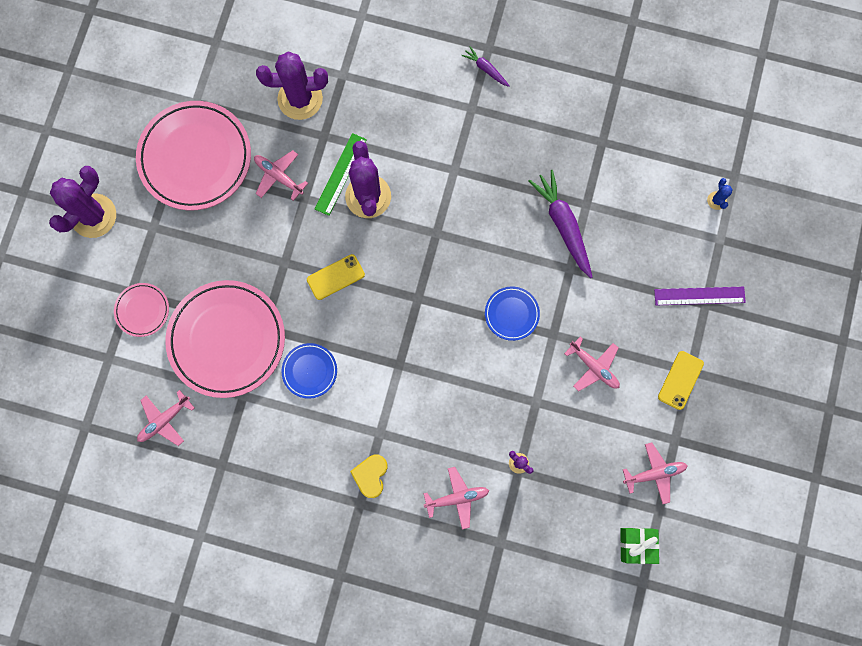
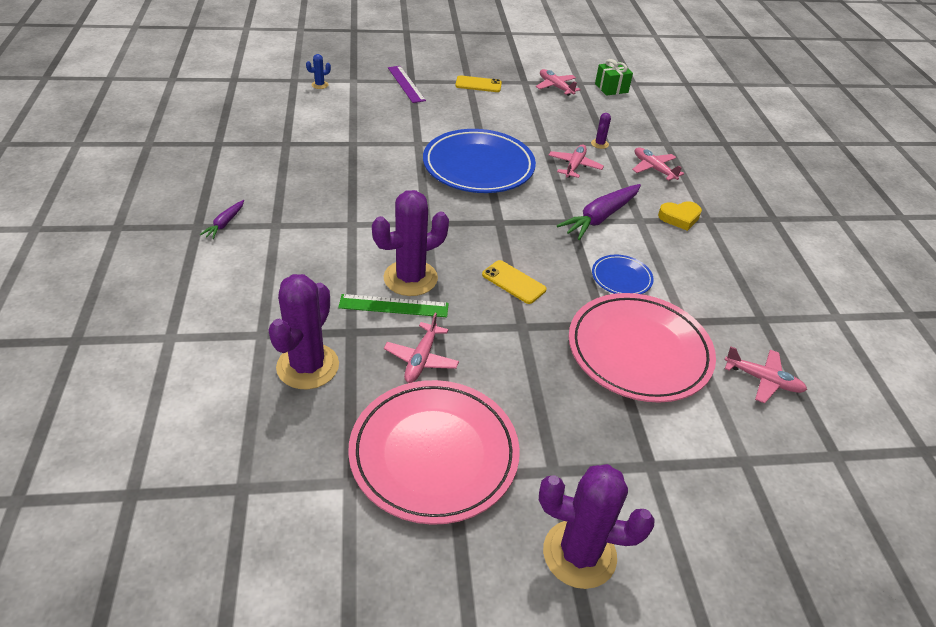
camera: 115 degrees left, 35 degrees down
(142, 310) = (664, 444): pink plate -> none
(300, 99) = (308, 366): purple cactus -> purple cactus turned 45 degrees clockwise
(511, 314) = (478, 166): blue plate -> blue plate, size x2.14
(563, 225) = (379, 152): purple carrot -> purple carrot (600, 217)
(594, 367) = (495, 121): pink plane -> pink plane (574, 166)

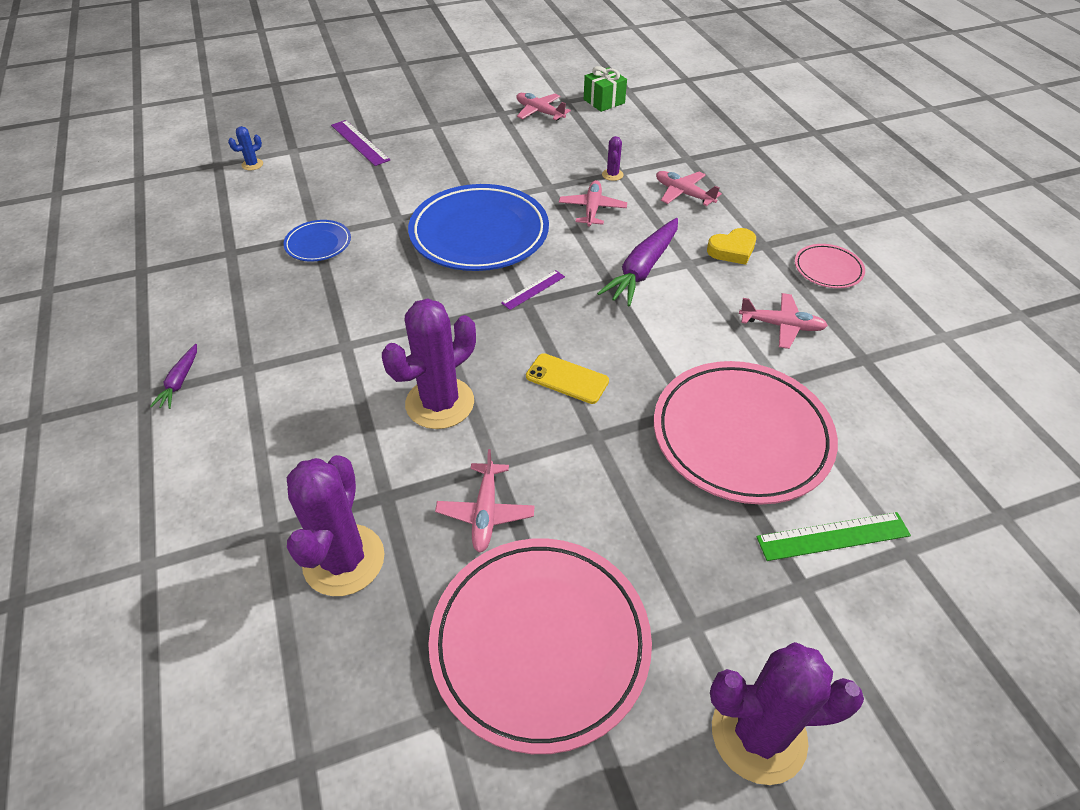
camera: 10 degrees left, 5 degrees up
(394, 306) = (430, 446): green ruler -> green ruler (833, 536)
(478, 84) = (447, 126): yellow phone -> none
(508, 214) = (533, 289): none -> purple ruler
(621, 278) = (691, 343): blue plate -> blue plate (318, 244)
(755, 247) = (828, 269): none -> pink plate
(763, 380) = (891, 438): pink plane -> pink plane (781, 326)

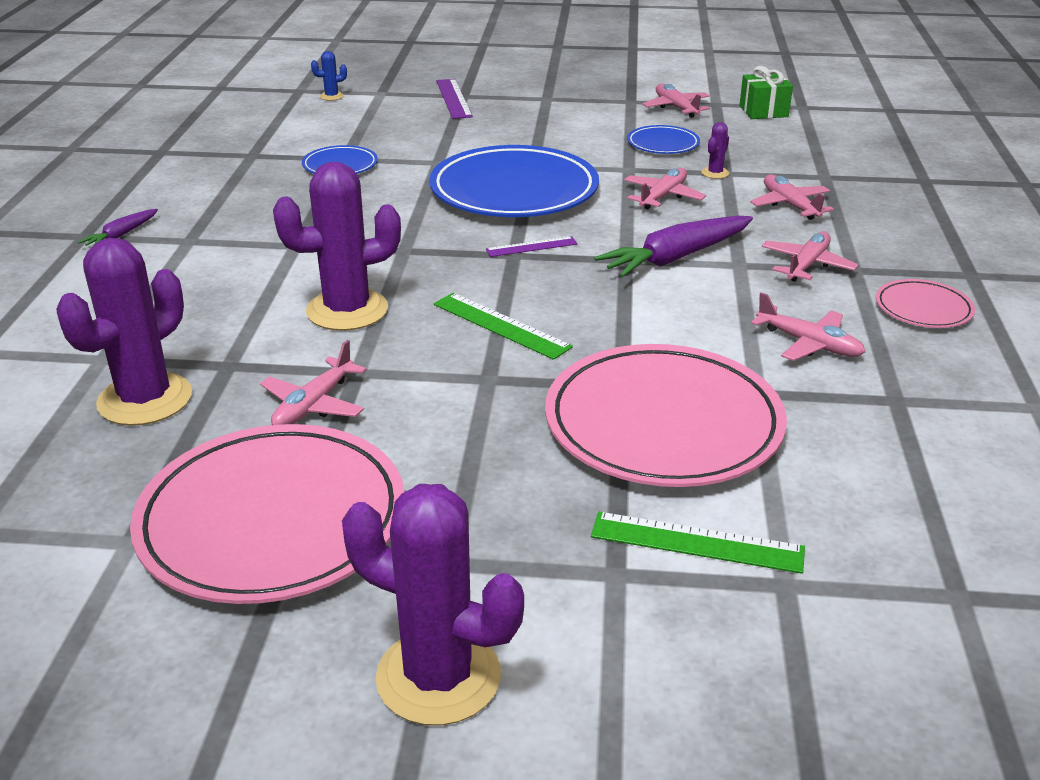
camera: 25 degrees right, 15 degrees down
(556, 154) = (663, 144): none -> blue plate
(567, 379) = (501, 325): yellow phone -> green ruler
(732, 250) = (807, 265): yellow heart -> pink plane

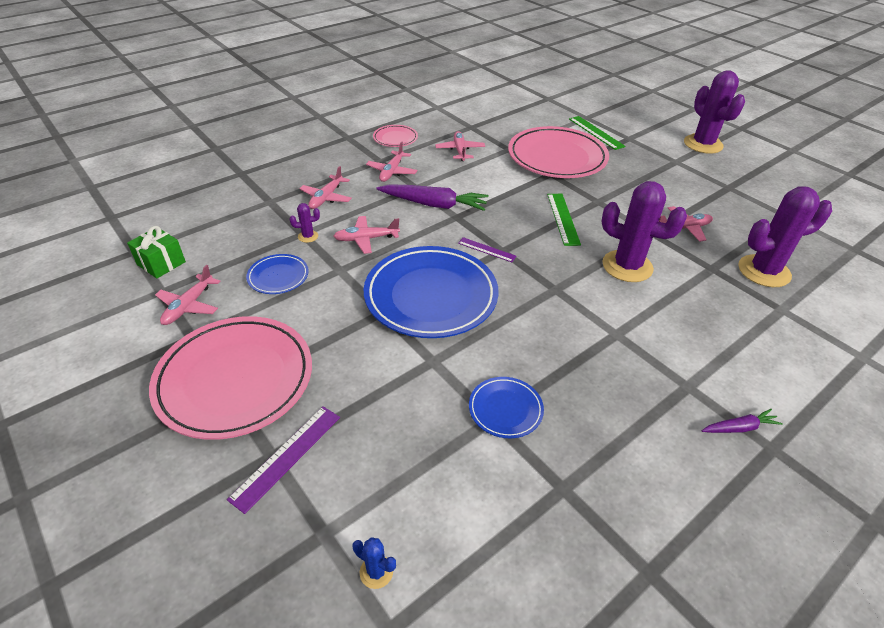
camera: 135 degrees left, 10 degrees up
(272, 521) = (729, 197): pink plate -> pink plate (235, 380)
(807, 265) = (392, 171): pink plane -> pink plane turned 60 degrees counterclockwise

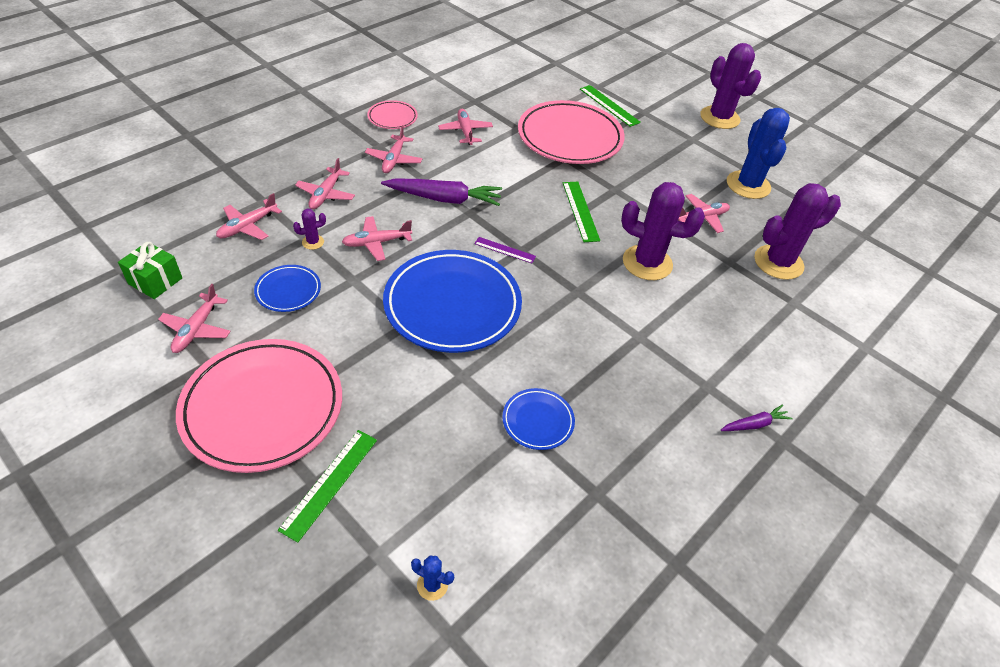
camera: 10 degrees left, 5 degrees up
(252, 221) = (247, 226): none -> pink plane
(286, 456) = (329, 483): purple ruler -> green ruler
(731, 201) = (748, 185): none -> blue cactus

